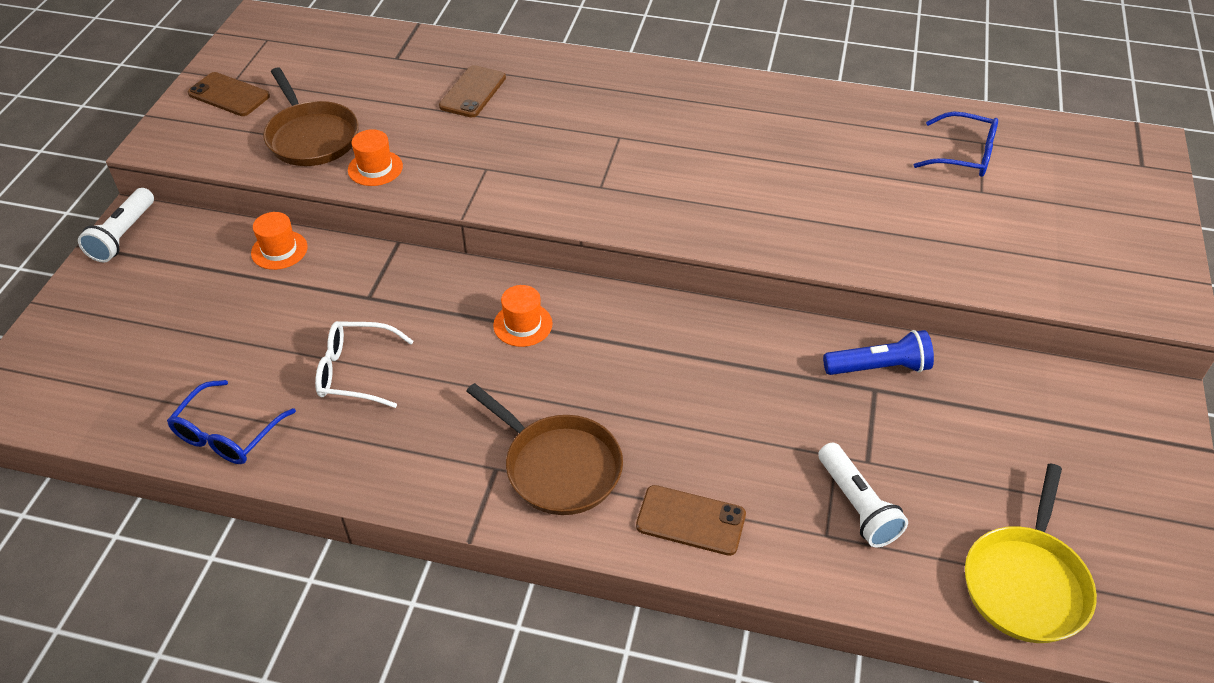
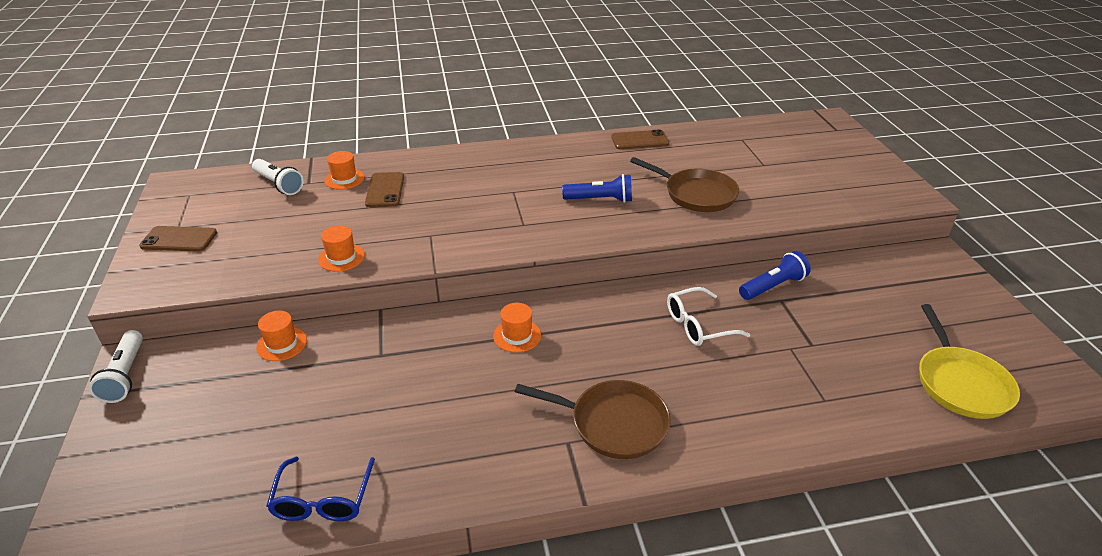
camera: 25 degrees left, 10 degrees down
(311, 137) = (272, 250): brown pan -> brown pan (696, 194)
(355, 372) = (406, 412): white glasses -> white glasses (698, 325)
(437, 64) = (344, 179): none -> orange hat
(691, 520) = (732, 425): brown phone -> brown phone (640, 140)
(717, 180) = (600, 200): none -> blue flashlight
(857, 505) = (827, 374): white flashlight -> white flashlight (278, 184)
(964, 155) = (738, 148): blue glasses -> none

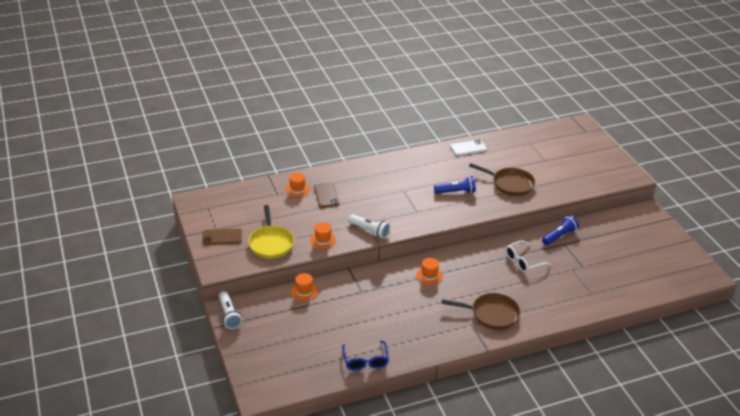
camera: 10 degrees left, 0 degrees up
(278, 184) = (259, 196): white flashlight -> white flashlight (369, 231)
(640, 140) = (468, 148): brown phone -> white phone
(960, 383) = (656, 279): yellow pan -> yellow pan (271, 243)

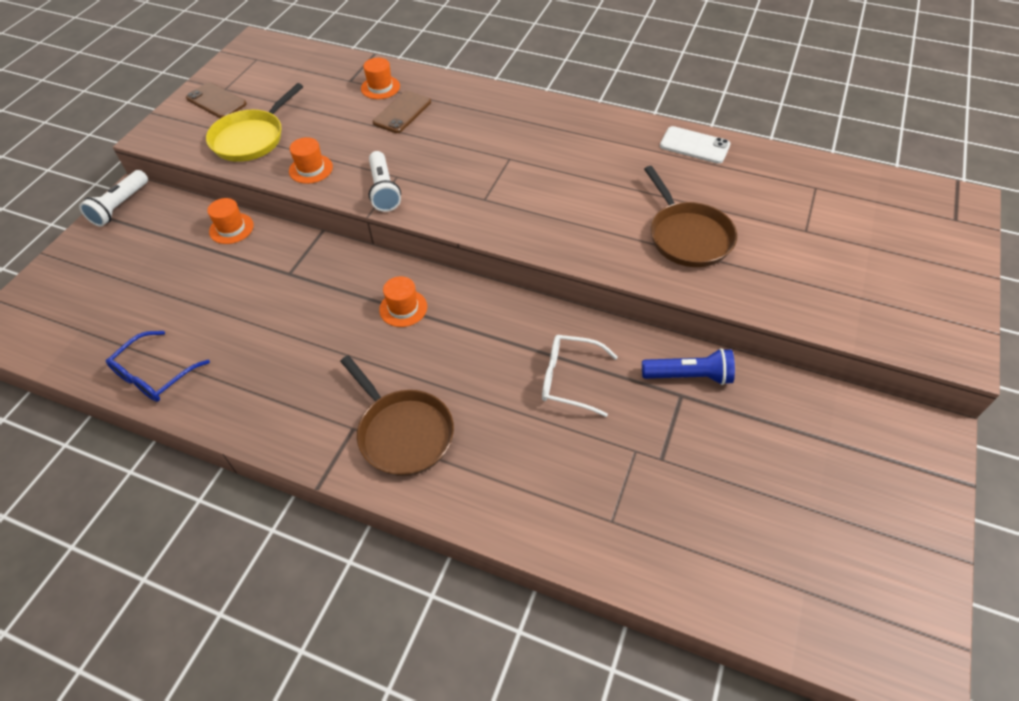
camera: 45 degrees right, 15 degrees up
(456, 192) = (581, 201): blue flashlight -> none

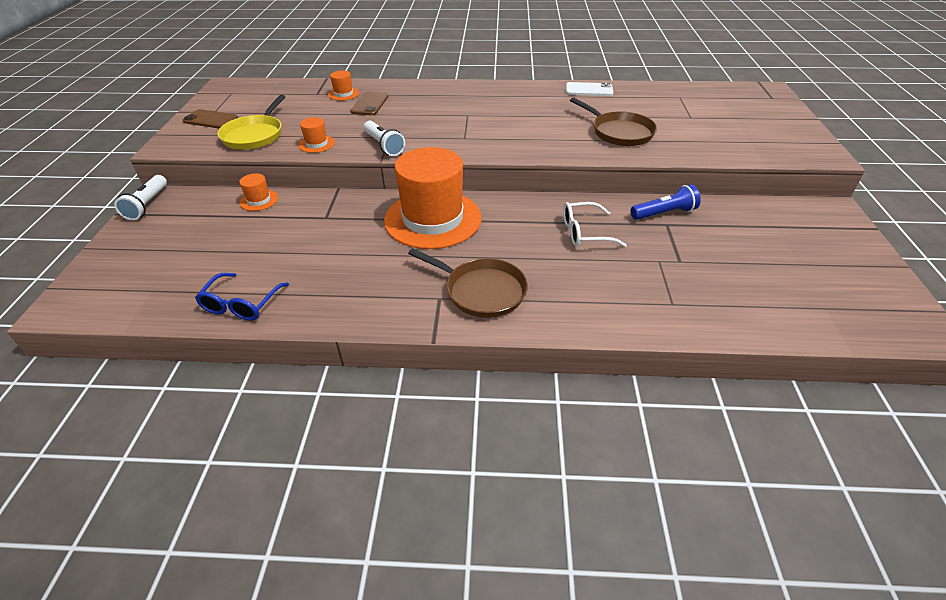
camera: 20 degrees left, 10 degrees down
(403, 308) = (433, 219): orange hat -> orange hat, size x2.49

